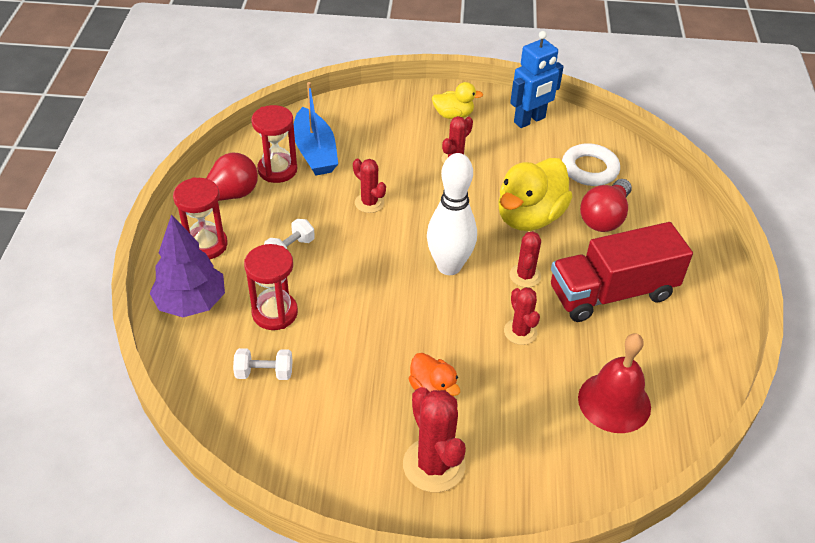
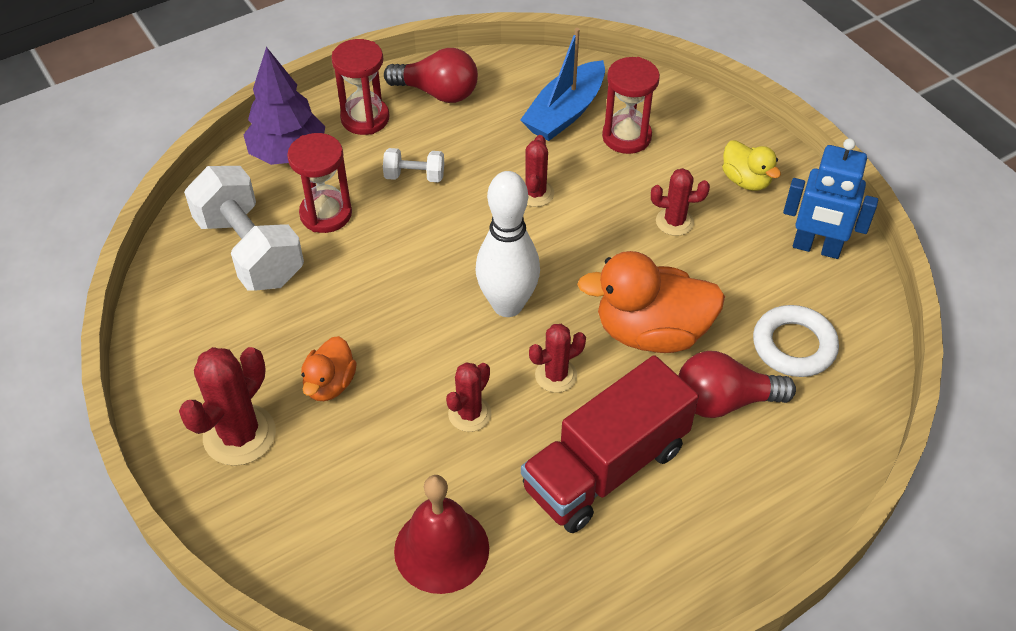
camera: 55 degrees right, 5 degrees up
(264, 373) = (250, 250): white dumbbell -> white dumbbell, size x2.14
(277, 170) = (511, 103): red hourglass -> red hourglass (626, 137)
(529, 217) = (651, 332): yellow duck -> orange duck
(612, 293) = (605, 468): red truck -> red truck turned 75 degrees counterclockwise

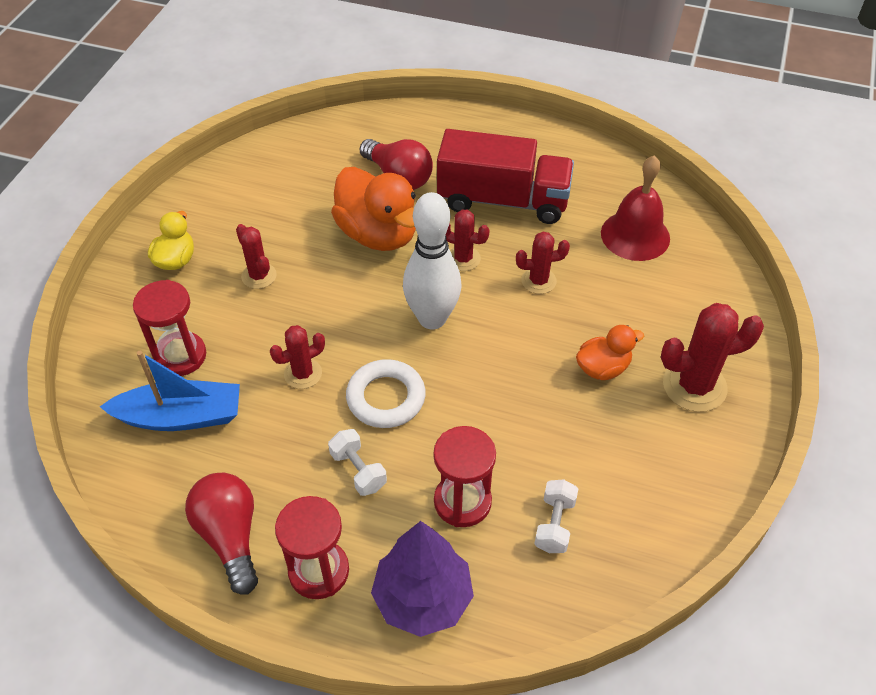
camera: 130 degrees left, 0 degrees up
(250, 250) = (554, 524): white dumbbell -> white dumbbell, size x0.47
(794, 346) = (322, 168): white ring -> white ring (386, 398)
(816, 248) = (219, 195): blue robot -> none

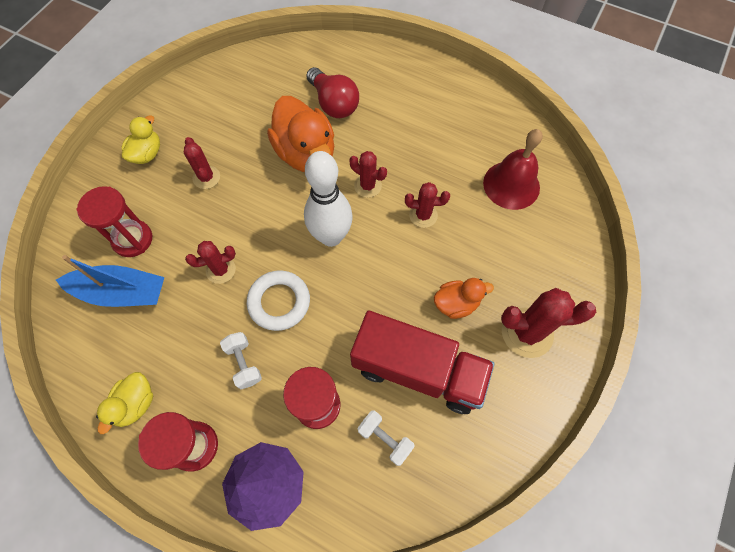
camera: 10 degrees right, 15 degrees up
(230, 536) = (135, 404): red light bulb -> yellow duck
(503, 200) = (411, 137): red truck -> red truck (418, 370)
(554, 524) = (385, 439): white dumbbell -> white dumbbell turned 75 degrees counterclockwise

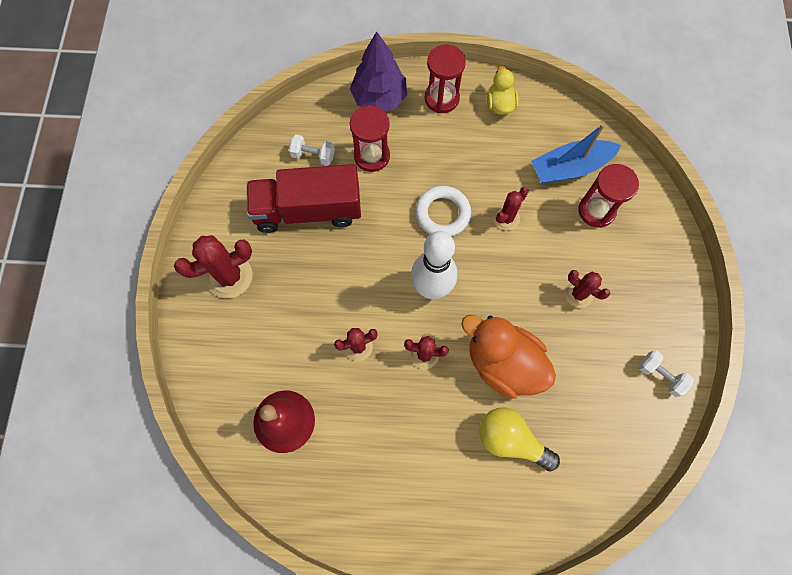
camera: 155 degrees right, 5 degrees up
(147, 154) = (650, 293): yellow duck -> none
(244, 363) = (442, 160): white dumbbell -> white dumbbell (660, 375)
(333, 103) = (511, 440): red light bulb -> yellow light bulb
(456, 303) = (296, 275): orange duck -> none

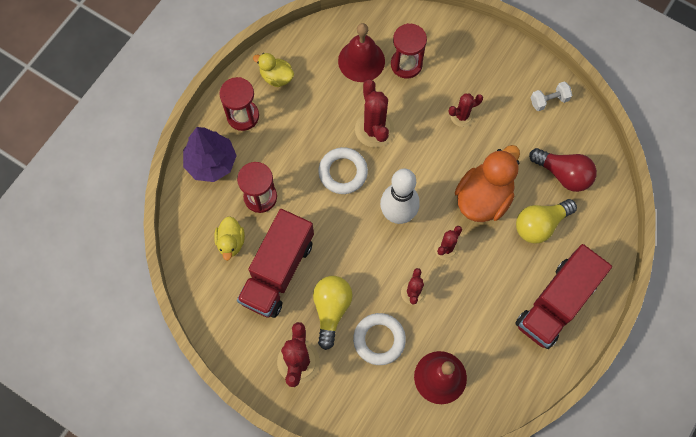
camera: 60 degrees left, 0 degrees up
(291, 339) = (379, 340): none -> white ring
(297, 278) = (331, 309): none -> yellow light bulb
(313, 155) = (231, 242): white dumbbell -> yellow duck
(432, 505) = (556, 303): none -> red truck
(503, 363) = (483, 197): orange duck -> orange duck turned 150 degrees clockwise
(506, 218) = (374, 129): red cactus -> red cactus, size x1.66
(570, 168) = (361, 61): blue boat -> red bell
(585, 435) = (563, 174): none -> red light bulb

